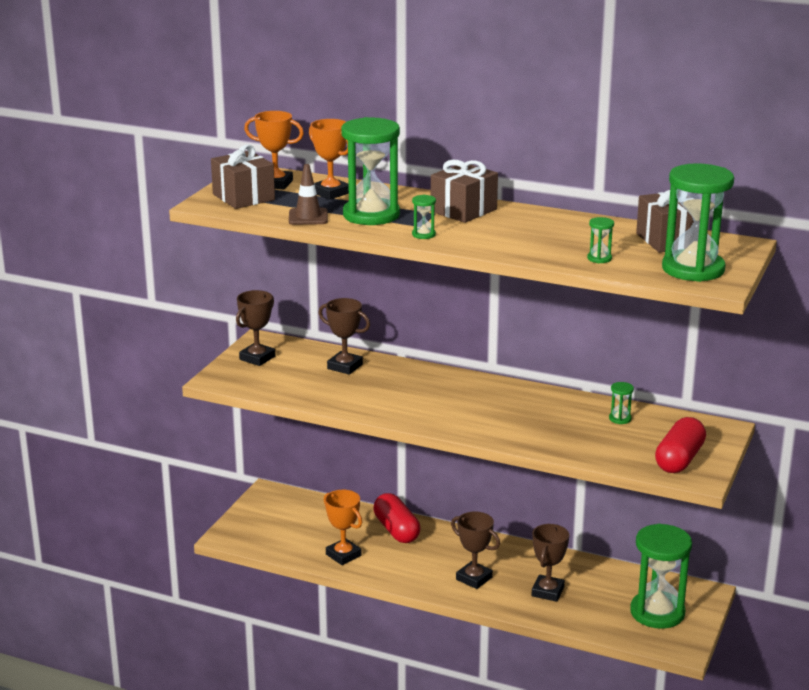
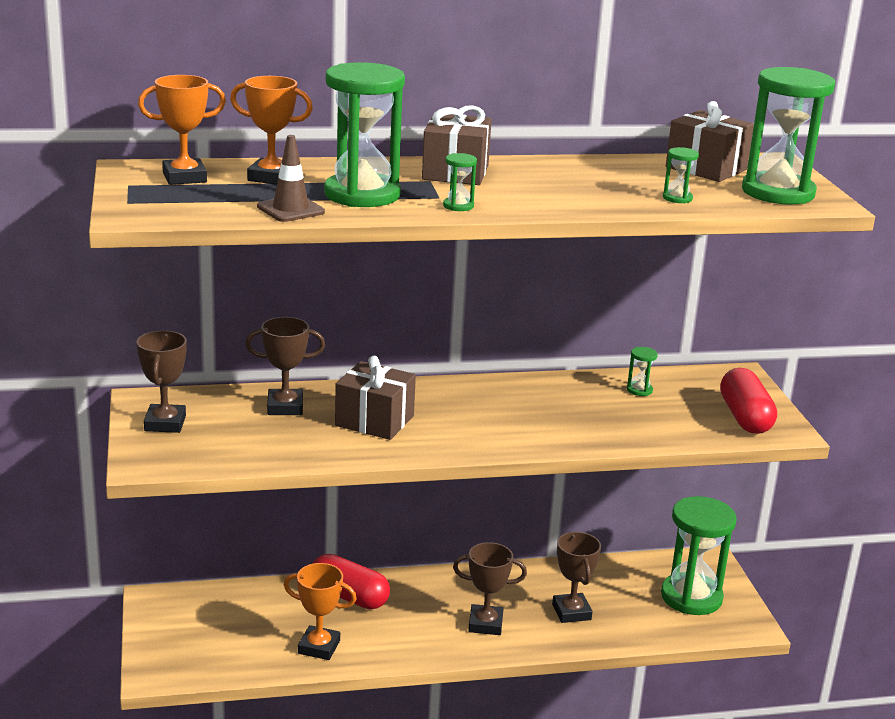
camera: 35 degrees left, 0 degrees up
(243, 197) = (169, 200): brown gift -> brown gift (374, 421)

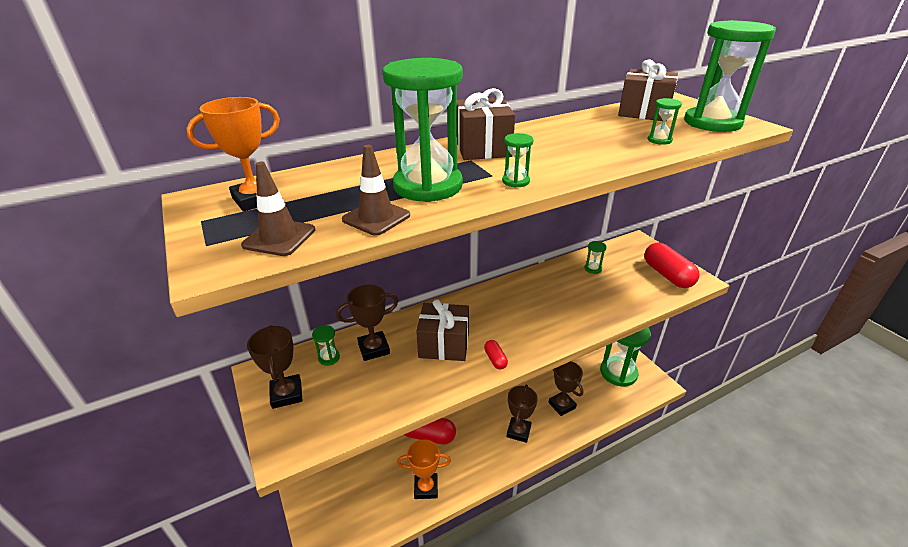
camera: 15 degrees left, 10 degrees up
(193, 208) = (279, 237): none -> brown traffic cone
(227, 404) = (329, 358): none -> green hourglass
(271, 177) = (337, 183): orange trophy -> none
(429, 446) = (495, 359): none -> red capsule
(485, 624) = (518, 431): brown trophy -> brown trophy turned 60 degrees counterclockwise

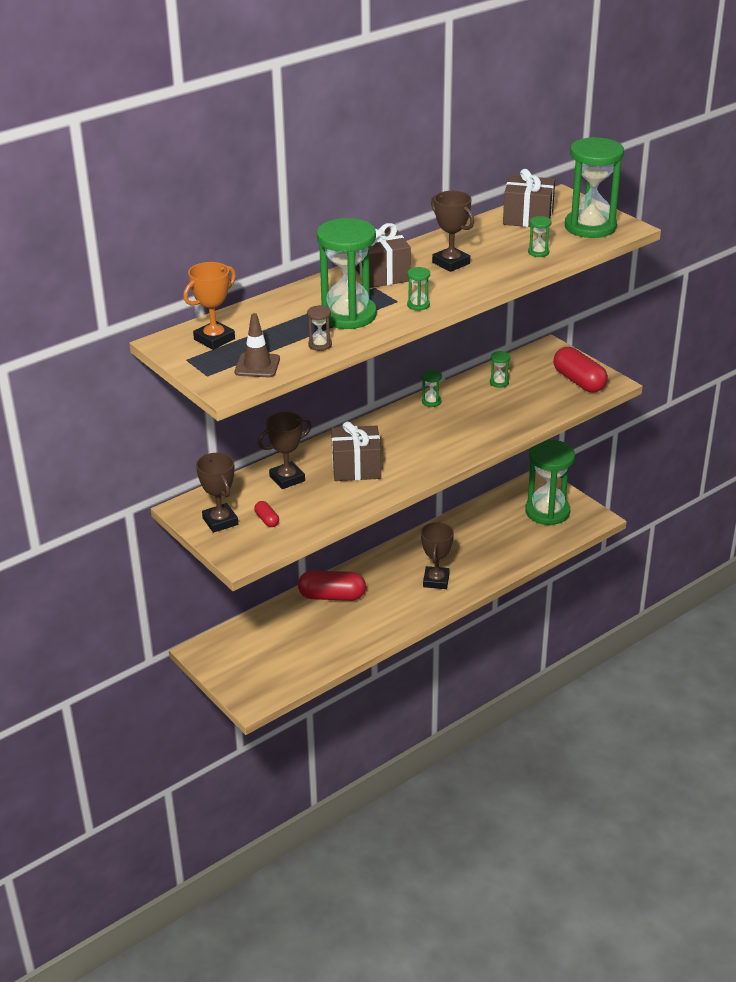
camera: 10 degrees left, 0 degrees up
(329, 358) = (245, 490): green hourglass -> green hourglass (431, 402)
(376, 217) = (320, 345): brown traffic cone -> brown hourglass
(426, 488) = (343, 639): orange trophy -> none
(495, 359) = (409, 474): red capsule -> red capsule (267, 520)
(562, 405) = (482, 551): brown trophy -> brown trophy (451, 263)

